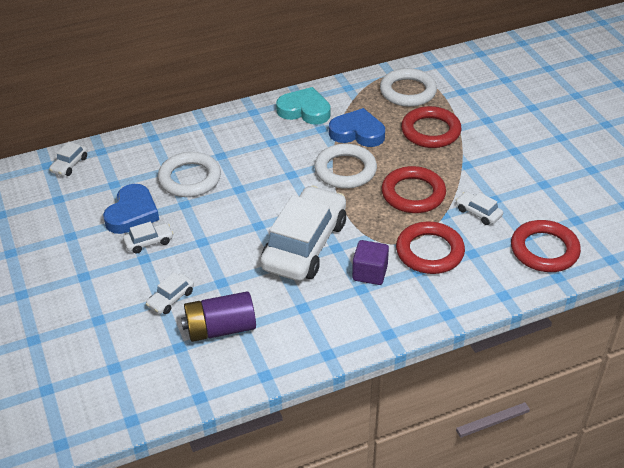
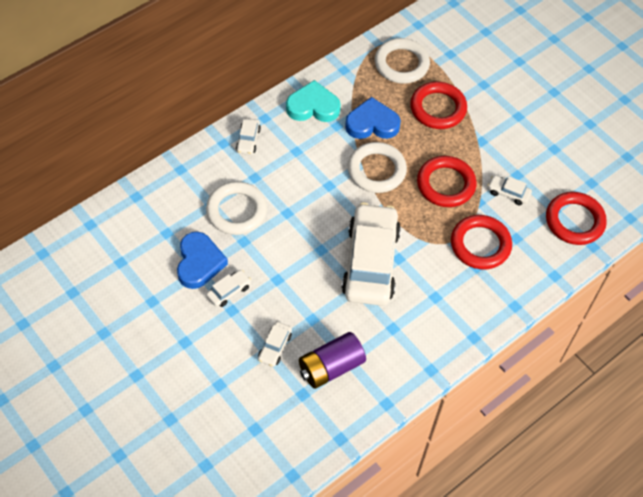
camera: 20 degrees left, 15 degrees up
(69, 164) = (113, 219): white car -> white car (248, 140)
(370, 273) = (437, 279): purple cube -> none

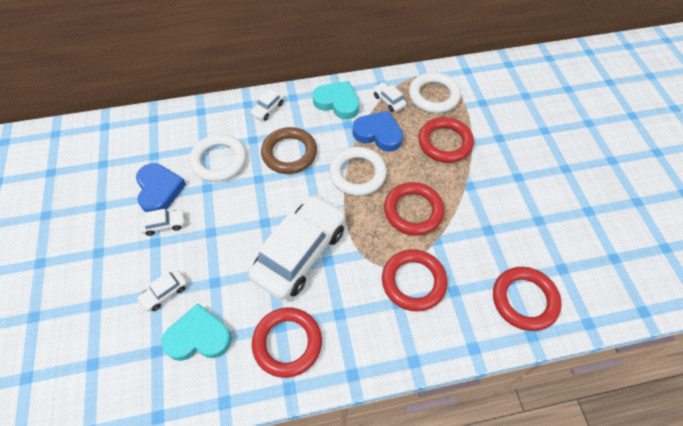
camera: 30 degrees right, 0 degrees up
(199, 263) = (159, 190): blue heart -> blue heart turned 45 degrees counterclockwise
(300, 176) = (289, 153): none -> brown ring
(331, 367) = (199, 337): purple battery -> turquoise heart
(407, 338) = (287, 343): none -> red ring
(508, 193) = (469, 243): white car -> white car (389, 101)

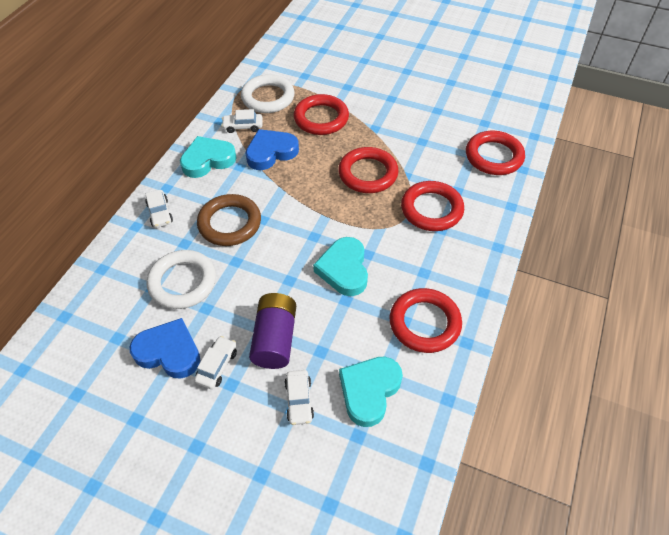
camera: 55 degrees left, 5 degrees down
(207, 245) = (275, 339): none -> purple battery
(300, 252) = (344, 269): white car -> turquoise heart
(357, 174) = (299, 188): white ring -> none

